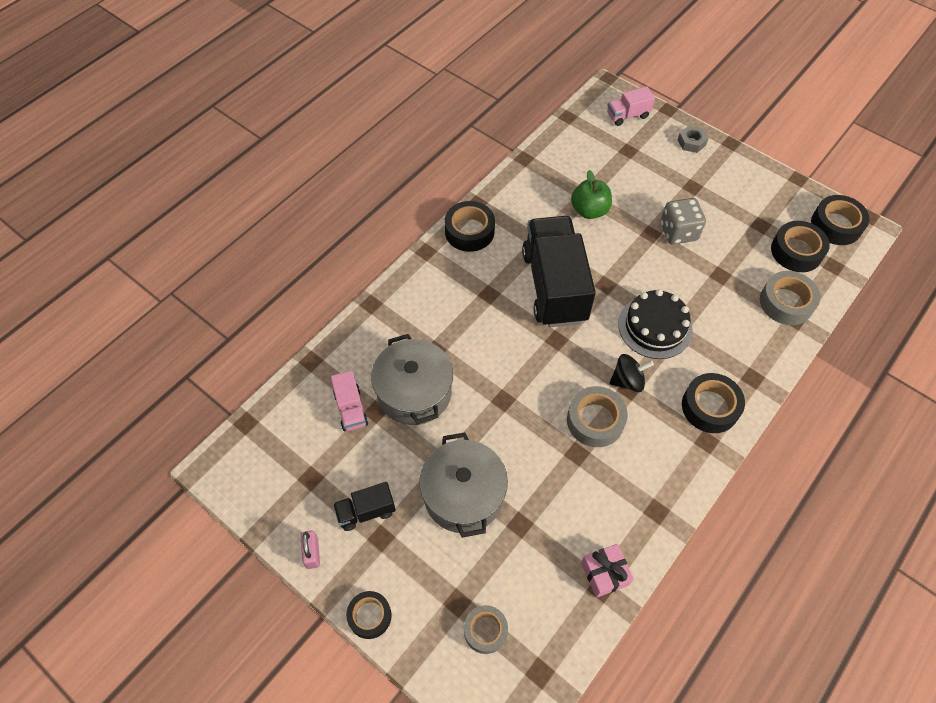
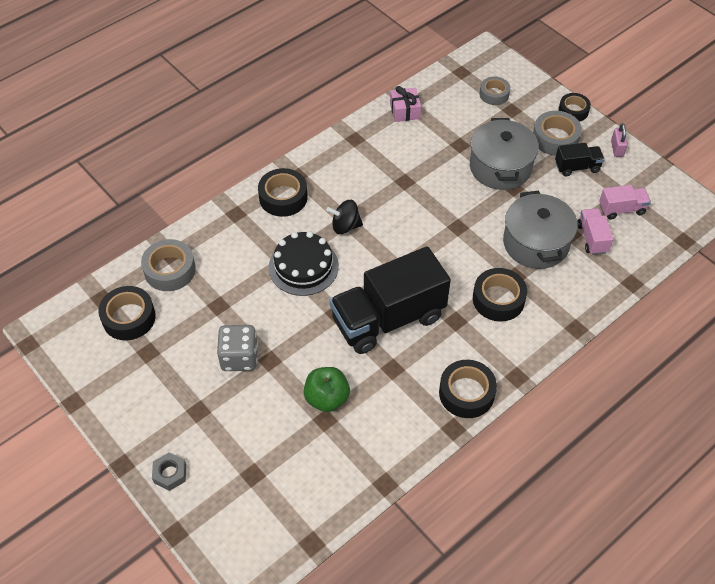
camera: 170 degrees left, 5 degrees down
(554, 286) = (388, 319): black truck -> black truck turned 60 degrees clockwise
(595, 420) = (383, 201): grey tape -> grey tape (555, 138)
(627, 115) = (232, 531): pink truck -> pink truck (622, 209)
(836, 225) = (69, 339): black tape -> black tape (498, 299)

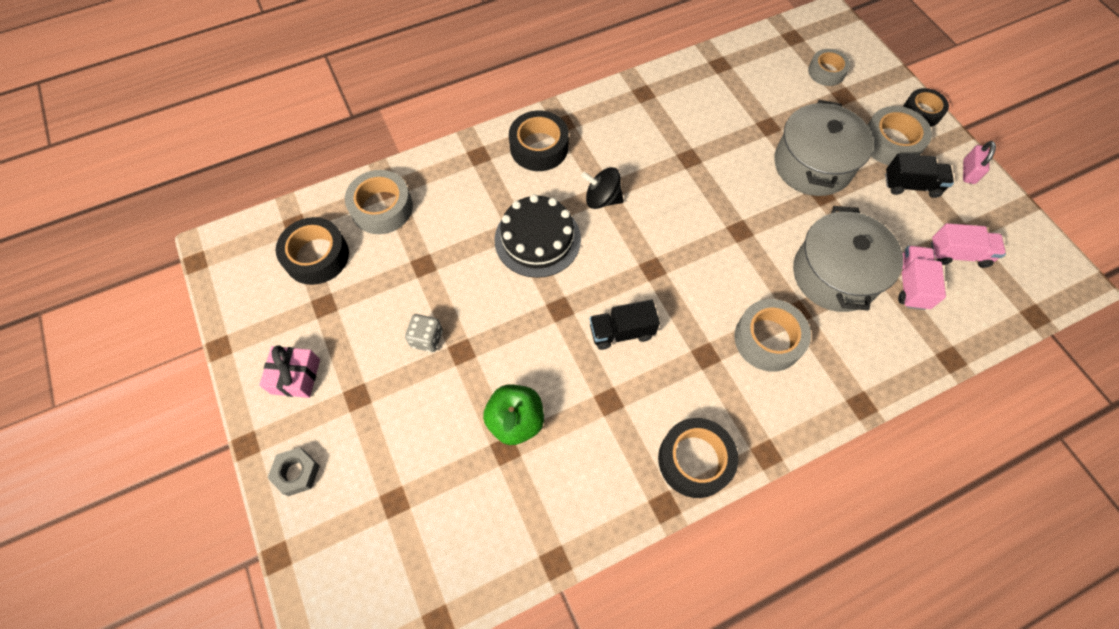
camera: 15 degrees right, 10 degrees up
(239, 357) = (427, 338): grey dice -> grey dice, size x0.63
(388, 319) = (621, 332): black truck -> black truck, size x0.45
(405, 111) = (712, 71): pink gift -> pink gift (296, 376)
(498, 299) = (768, 339): black tape -> grey tape

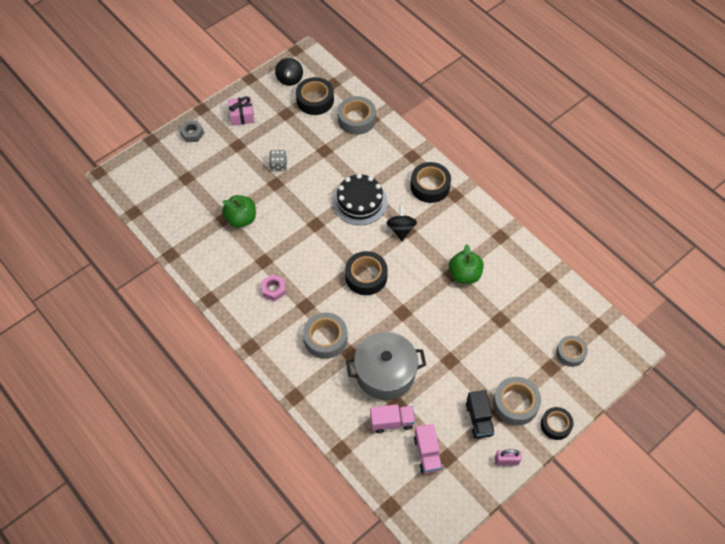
camera: 75 degrees right, 5 degrees down
(253, 284) = (289, 79): none -> black spinning top
(621, 332) = (309, 258): black truck -> none
(667, 396) = (273, 289): none -> pink nut
(694, 145) = (464, 275): none -> green apple
(694, 460) = (238, 310): black tape -> black tape (366, 276)
(812, 165) = (474, 351): grey pot -> none

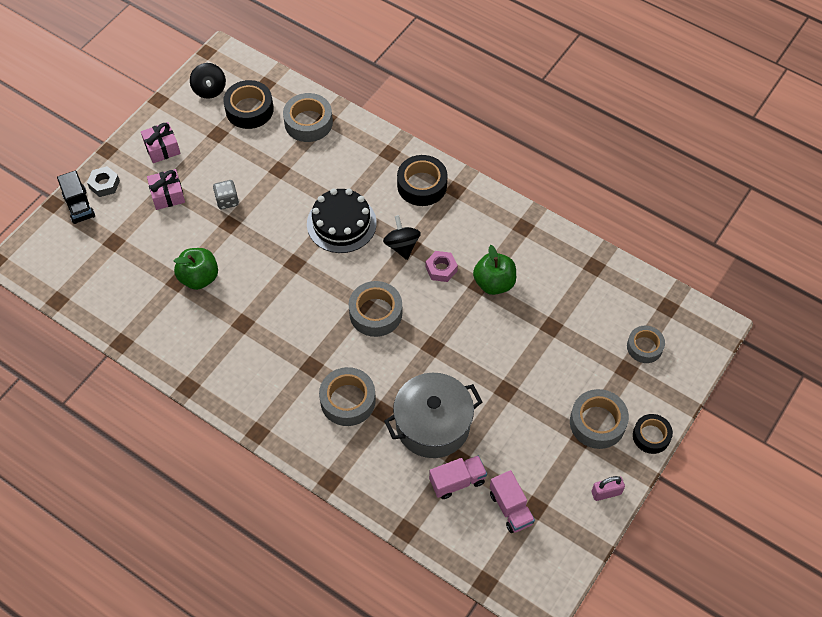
camera: 15 degrees left, 0 degrees up
(236, 151) = (167, 195): none -> pink gift
(273, 289) = (266, 355): pink nut -> pink nut (441, 269)
(366, 276) = (375, 313): black tape -> grey tape
(479, 419) = (560, 452): black truck -> black truck (79, 206)

